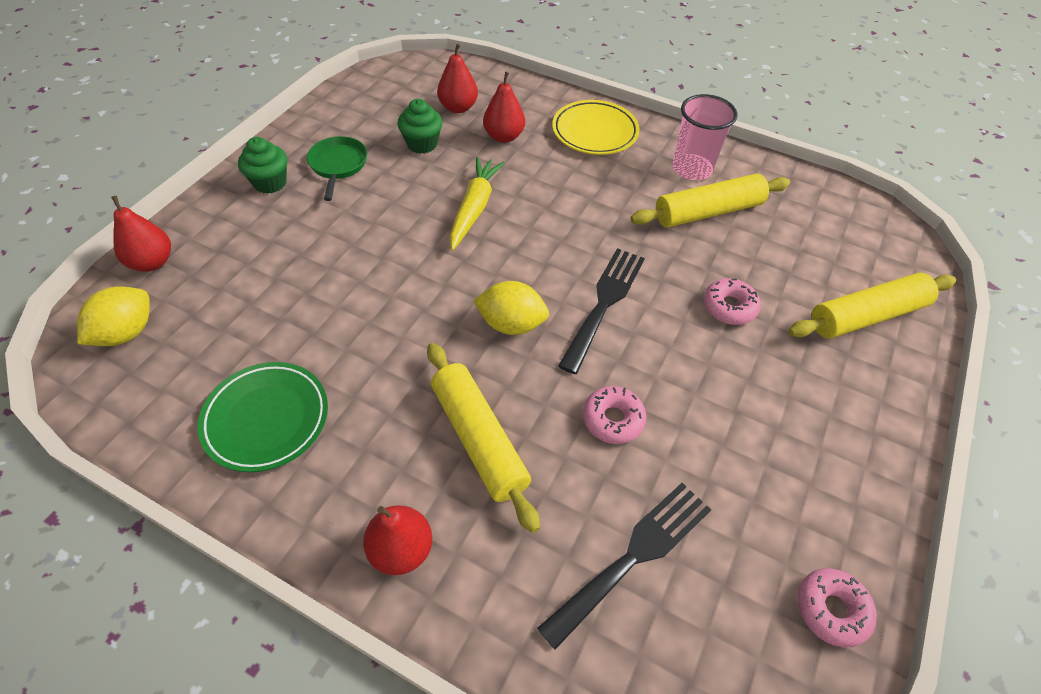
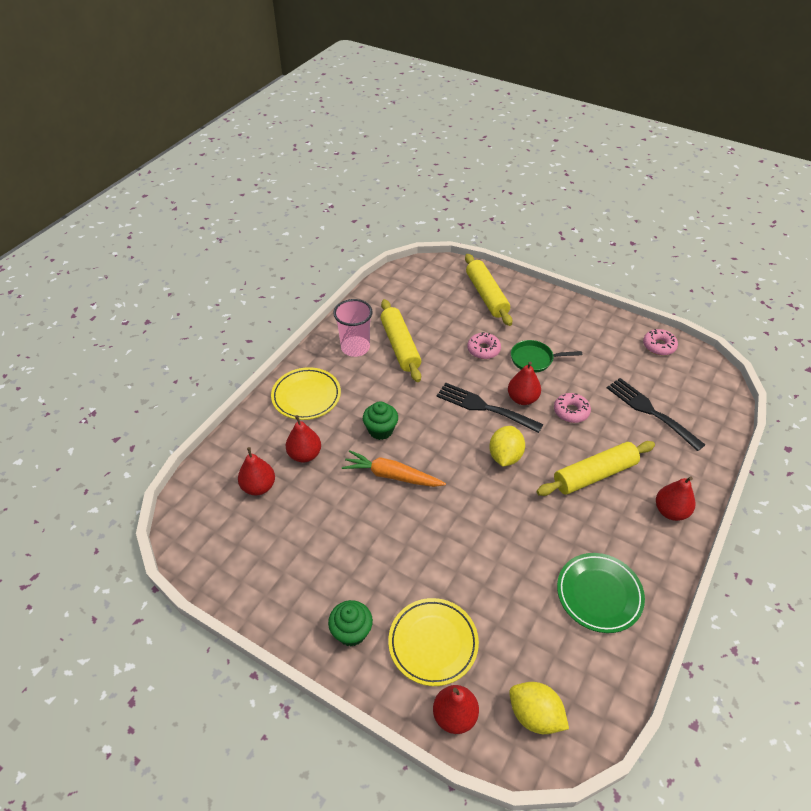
camera: 85 degrees left, 5 degrees down
(240, 245) = (433, 643): none -> yellow plate
(338, 165) = (331, 577): green pan -> green pan (534, 359)
(422, 144) = (308, 513): green cupcake -> green cupcake (380, 430)
(474, 208) = (392, 475): yellow carrot -> orange carrot
(630, 352) = (522, 399): none -> red pear

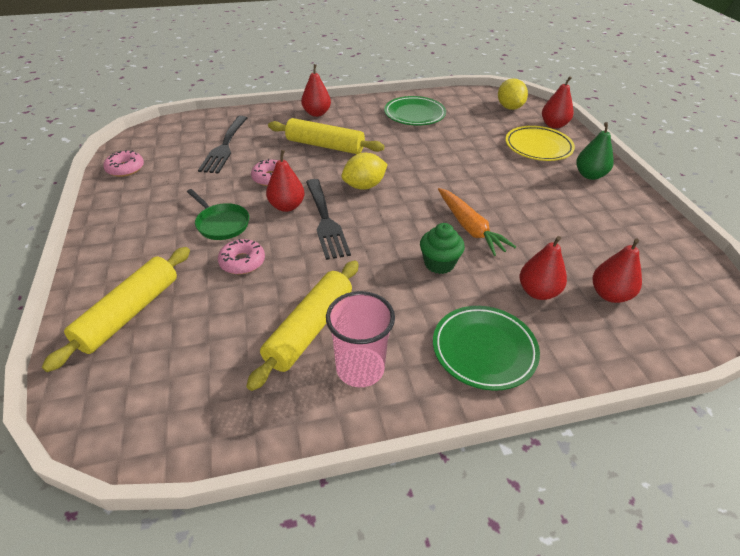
camera: 135 degrees left, 5 degrees down
(306, 396) = (484, 350): yellow plate -> green plate
(351, 632) = (589, 175): green cupcake -> green pear

